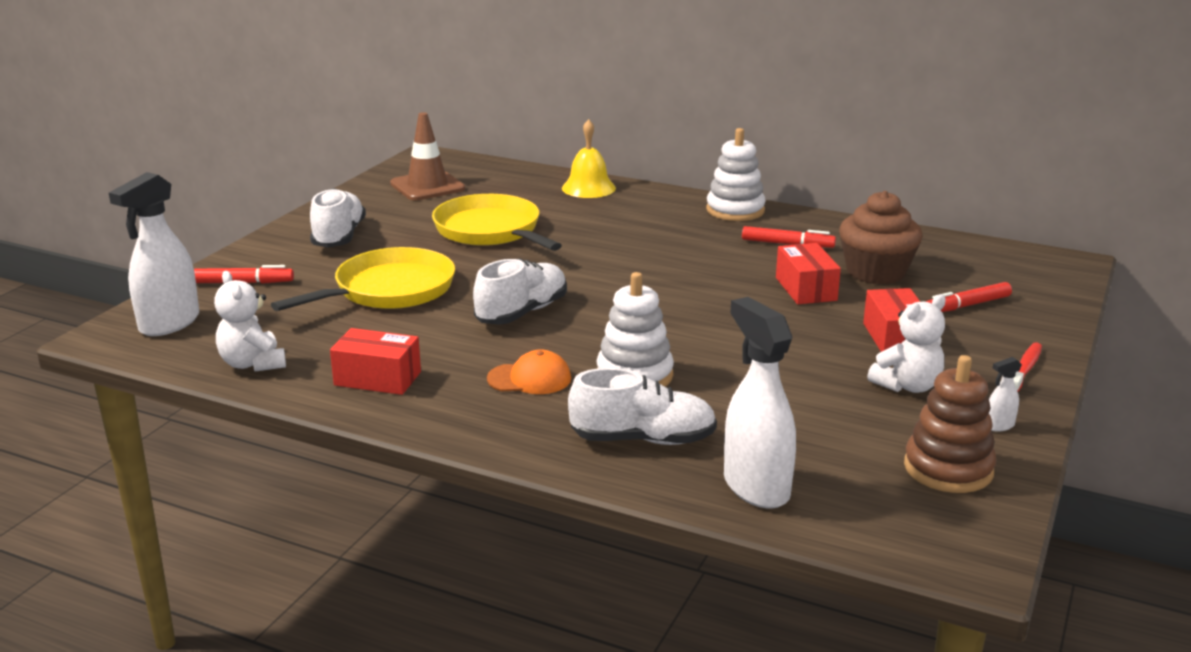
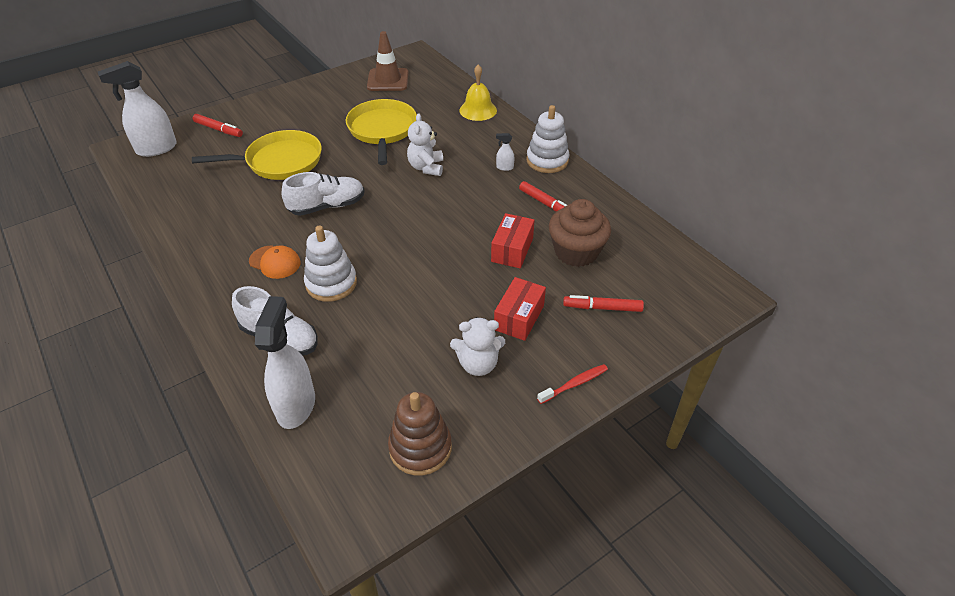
camera: 30 degrees right, 20 degrees up
(253, 364) = (161, 194): white teddy bear -> white teddy bear (426, 167)
(339, 237) = (299, 108): white shoe -> none
(377, 378) = (204, 230): red box -> none
(999, 426) = (495, 427): white spray bottle -> white spray bottle (504, 167)

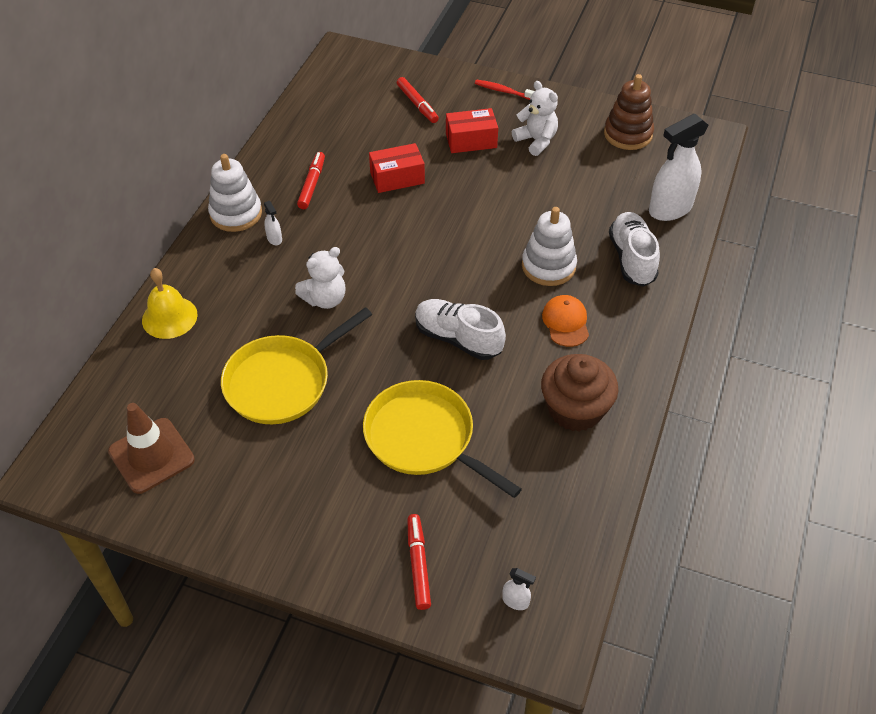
camera: 125 degrees left, 5 degrees up
(156, 149) = (515, 601): white spray bottle -> white spray bottle, size x0.42
(576, 252) = (364, 141): brown cupcake -> brown cupcake (575, 409)

